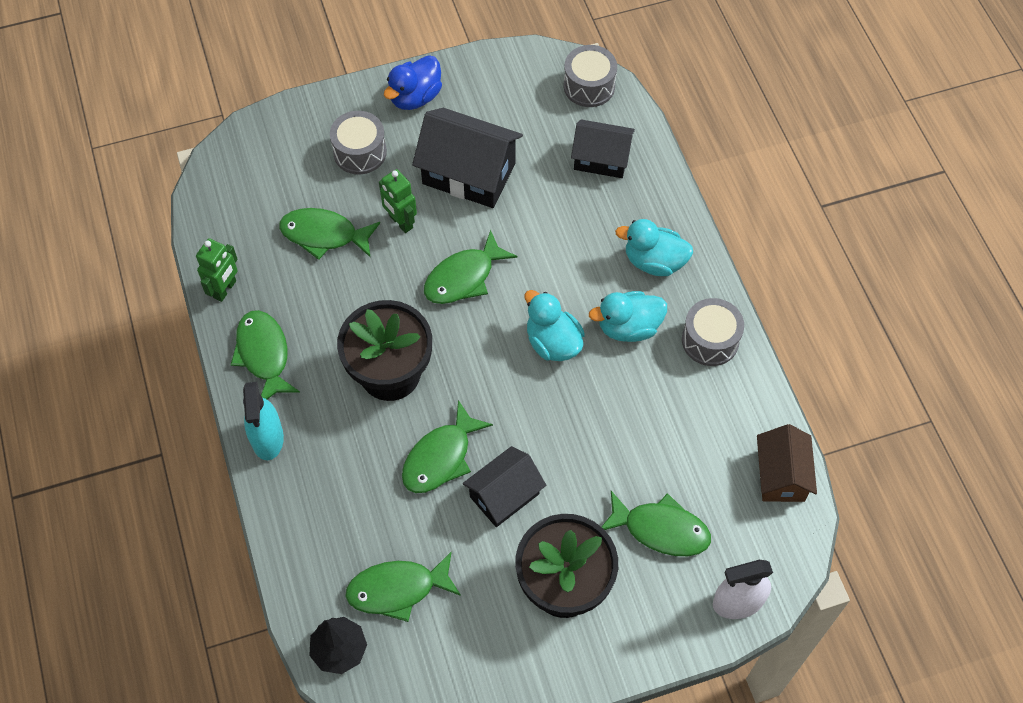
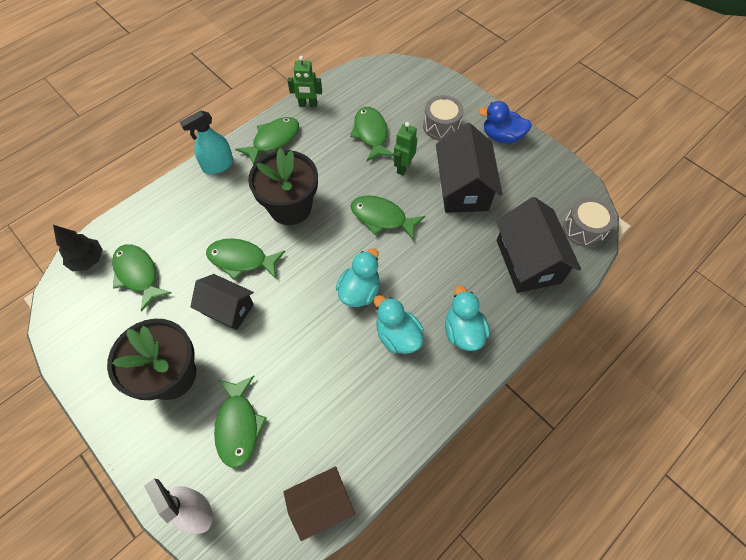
camera: 65 degrees right, 0 degrees up
(601, 159) = (528, 261): black house -> black house, size x1.55
(710, 340) = (416, 399): grey drum -> none

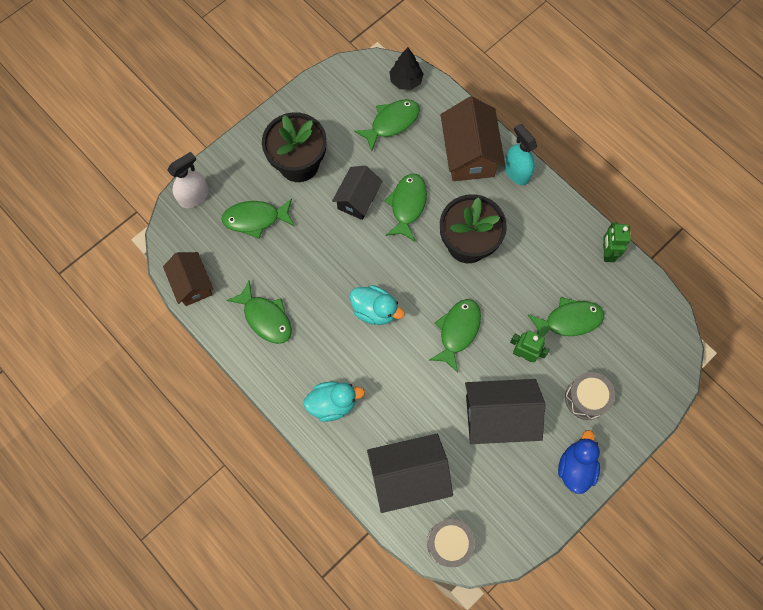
camera: 90 degrees right, 10 degrees up
(191, 203) = (469, 154): none -> brown house
(273, 140) = (553, 221): green fish -> green fish (265, 318)
(397, 336) = (329, 344): turquoise duck -> none

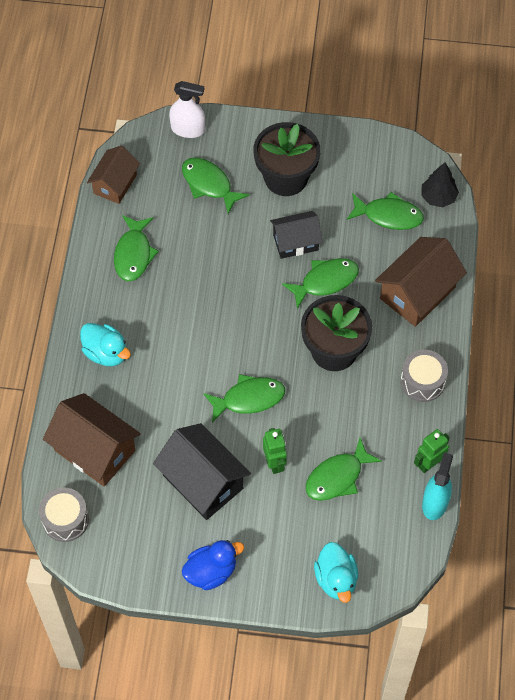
camera: 50 degrees right, 10 degrees down
(375, 310) = (211, 325): turquoise duck -> turquoise duck (336, 579)
(408, 475) = (95, 450): black house -> brown house
(516, 172) = (436, 340): turquoise spray bottle -> turquoise spray bottle (435, 503)
(569, 320) = (337, 477): green fish -> green fish turned 105 degrees clockwise
(586, 398) = (279, 538): grey drum -> grey drum (422, 382)

